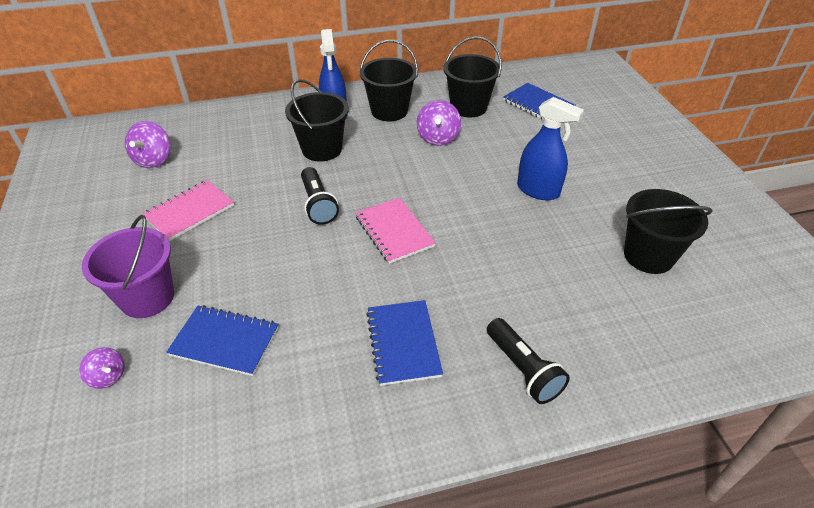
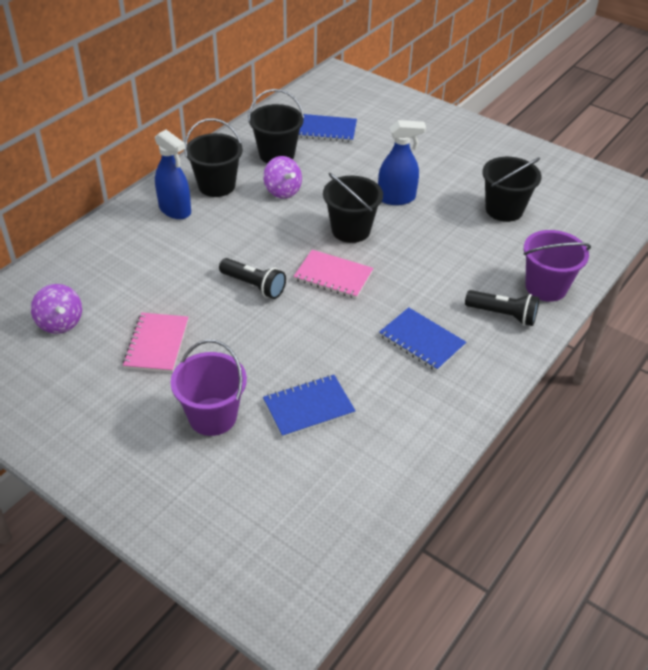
camera: 40 degrees left, 0 degrees up
(108, 376) = (257, 475): purple spinning top -> none
(322, 149) = (201, 243): black bucket -> black bucket (351, 230)
(611, 368) = (546, 287): none -> purple bucket

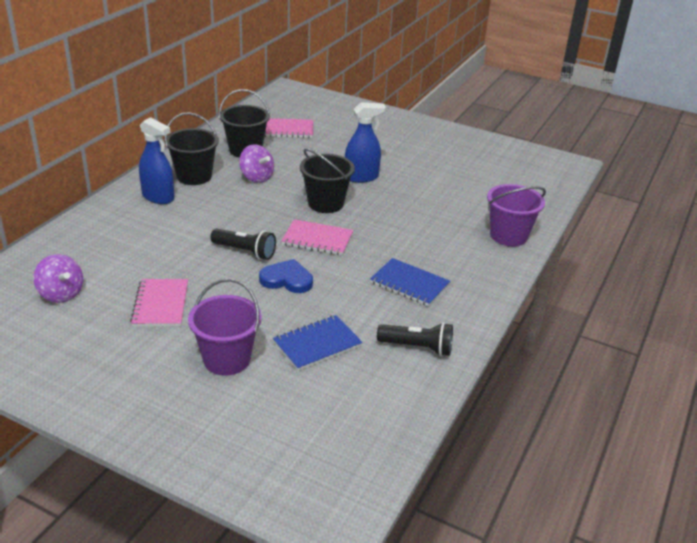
camera: 10 degrees left, 10 degrees down
(291, 324) = (287, 279): none -> blue heart
(327, 130) = (287, 130): blue notebook -> pink notebook
(503, 315) = (476, 259): black flashlight -> black flashlight (417, 347)
(504, 210) = (458, 181): black bucket -> none

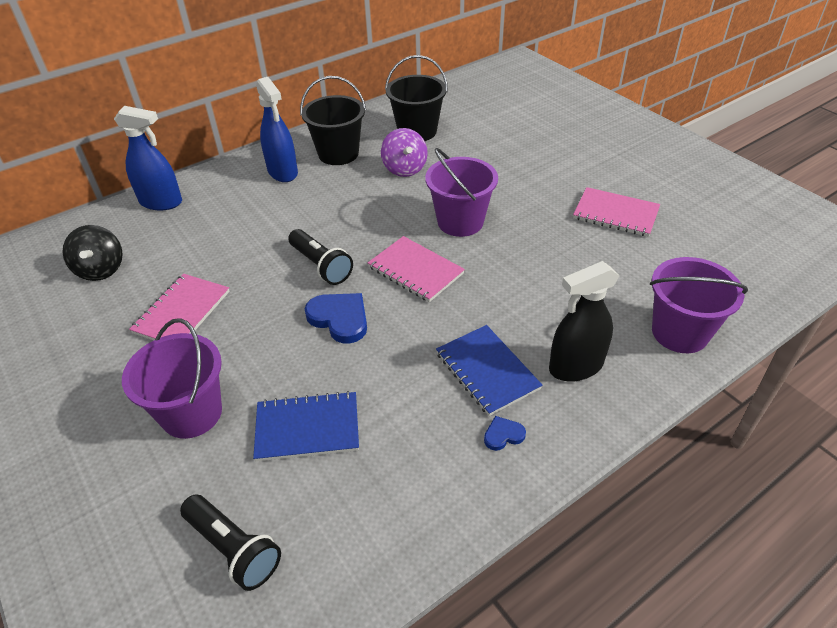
camera: 30 degrees right, 10 degrees up
(61, 294) = (101, 269): purple spinning top -> black spinning top
(287, 130) = (483, 113): pink notebook -> pink notebook (615, 214)
(325, 203) = (460, 222): black bucket -> purple bucket
(361, 177) = (529, 194): blue spray bottle -> blue spray bottle (161, 202)
(417, 347) = (430, 480): black flashlight -> black flashlight (234, 549)
(444, 313) = (503, 435): none -> blue heart
(461, 268) = (575, 366): none -> black spray bottle

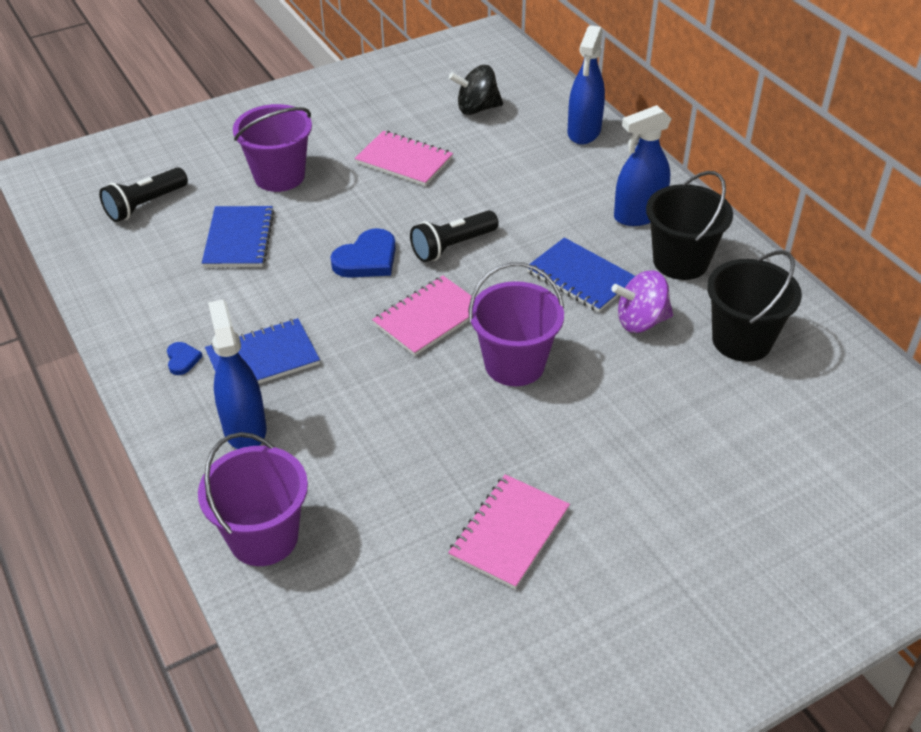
camera: 95 degrees right, 0 degrees up
(358, 196) = (580, 277): none -> blue notebook
(575, 366) = (245, 428): black spray bottle -> blue spray bottle

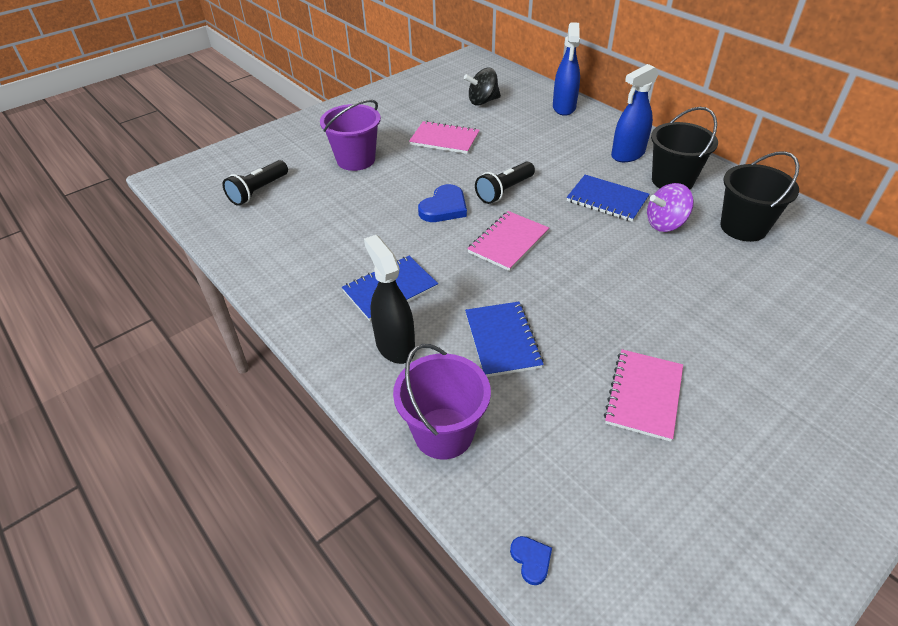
camera: 10 degrees left, 0 degrees up
(182, 359) = (325, 299): blue heart -> blue heart (531, 560)
(239, 239) = (340, 206): blue notebook -> blue notebook (502, 340)
(245, 428) = (395, 346): blue spray bottle -> black spray bottle
(514, 364) = (587, 266): purple bucket -> none

